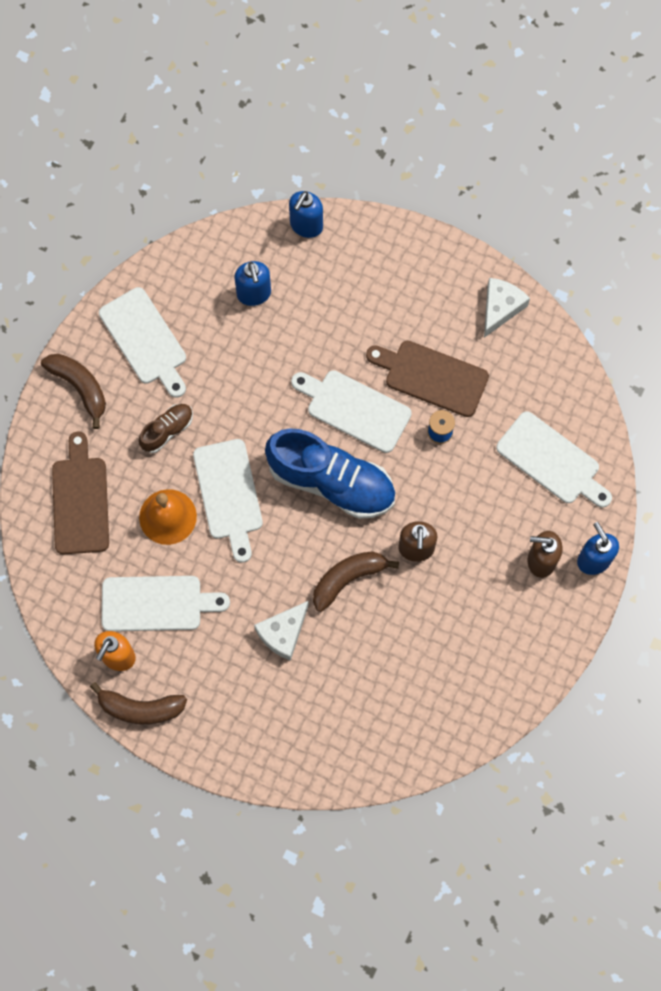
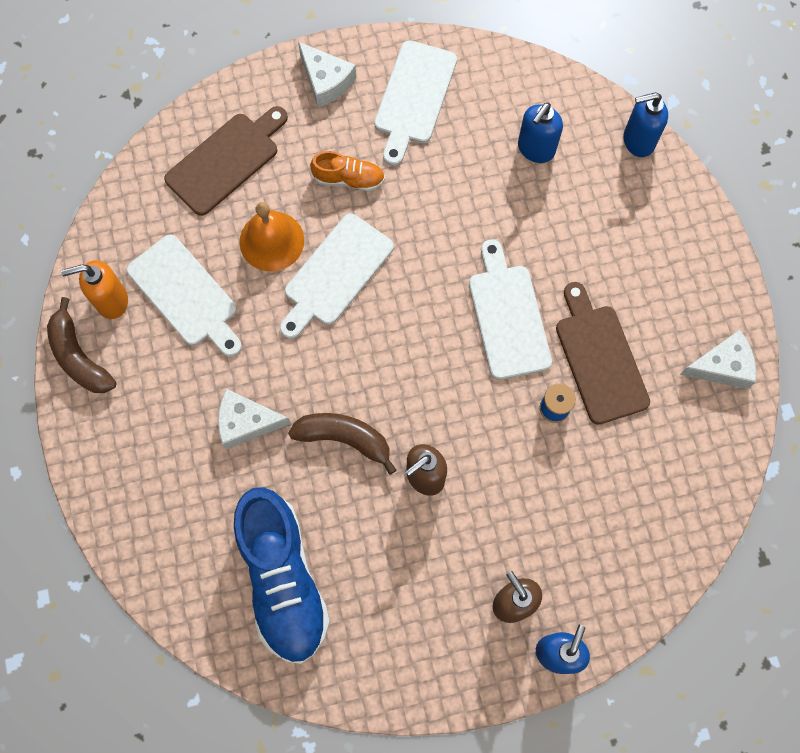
camera: 50 degrees right, 0 degrees up
(80, 387) = (326, 81): brown banana -> white cheese
(167, 430) = (349, 179): brown shoe -> orange shoe
(331, 481) = (423, 351): blue shoe -> blue shoe (283, 579)
(551, 461) = (618, 533): white cutting board -> none

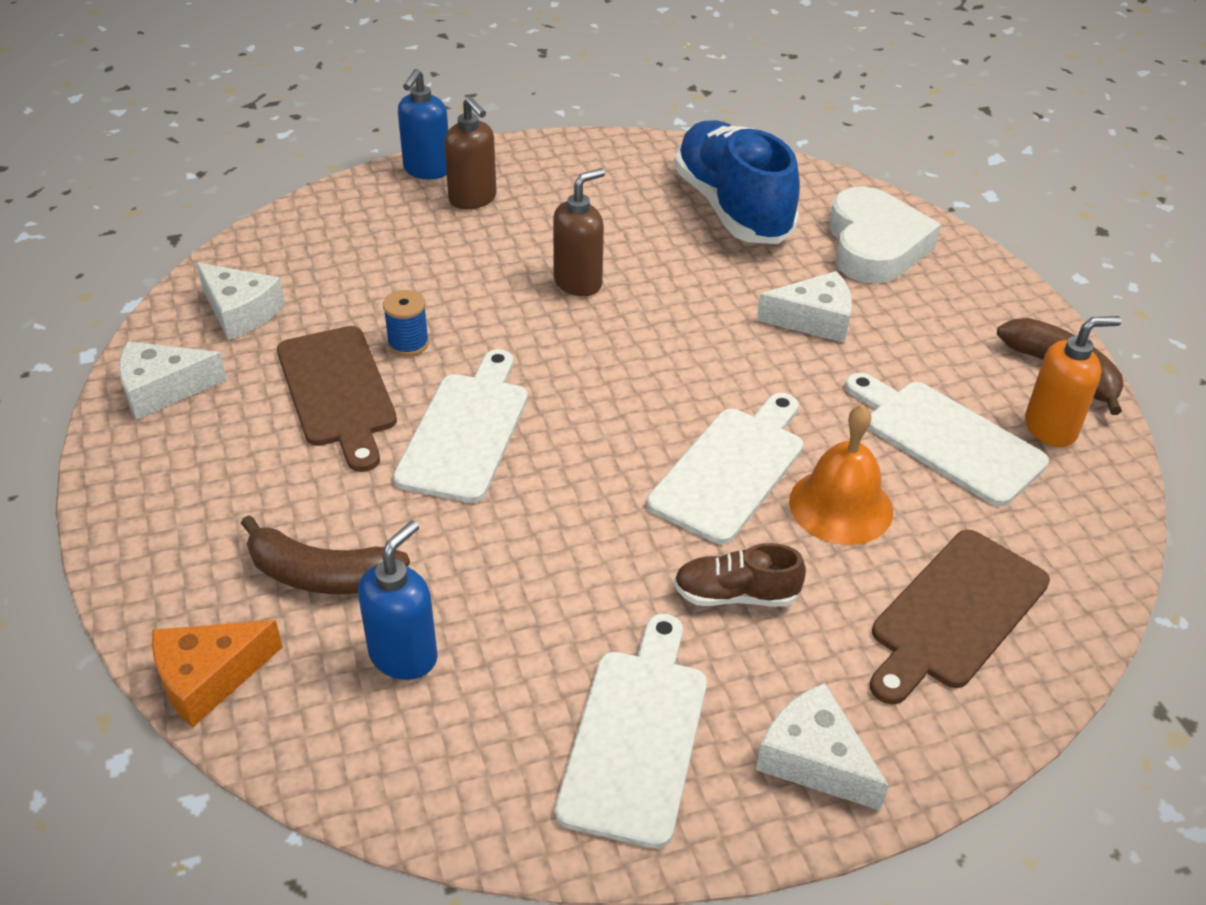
camera: 175 degrees right, 30 degrees down
(172, 517) = (874, 245): none -> white heart
(344, 438) = (684, 310): brown banana -> brown banana (322, 575)
(349, 179) = (736, 595): orange shoe -> brown shoe
(508, 316) = (466, 431): white cutting board -> white cutting board turned 150 degrees counterclockwise
(638, 141) = (209, 678): blue soap dispenser -> orange cheese
(686, 450) = (240, 312): none -> white cheese

